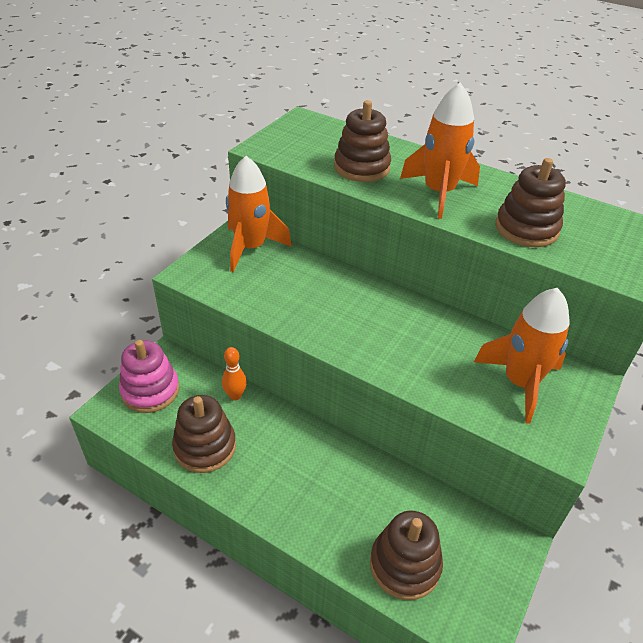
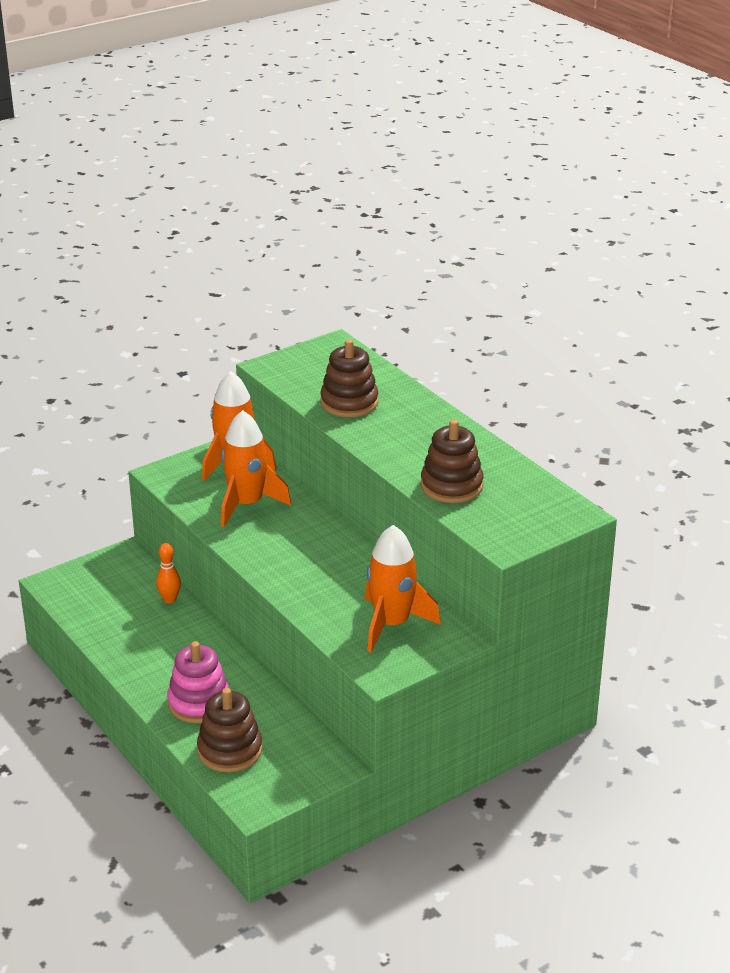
camera: 25 degrees right, 10 degrees down
(150, 390) = (97, 577): pink stacking toy -> pink stacking toy (199, 703)
(205, 447) = (119, 630): brown stacking toy -> none
(439, 193) = (401, 439): orange rocket -> orange rocket (247, 504)

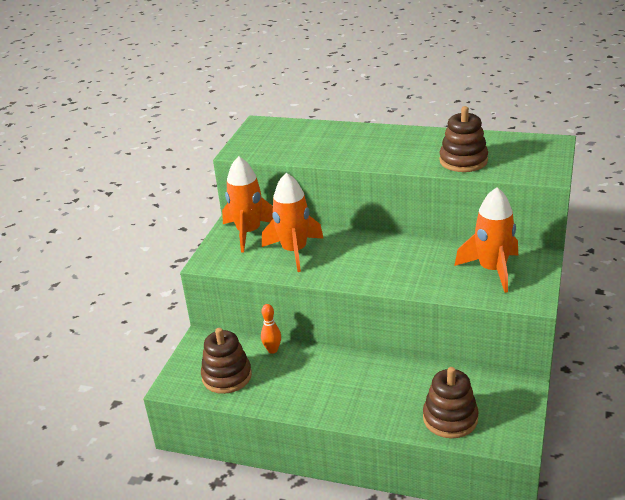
camera: 35 degrees left, 0 degrees up
(199, 703) = (386, 401): pink stacking toy -> none
(349, 402) = (324, 148): brown stacking toy -> brown stacking toy (227, 376)

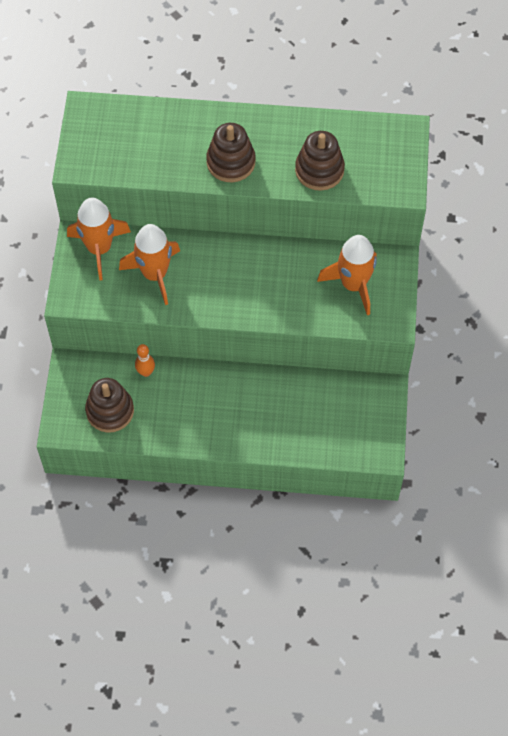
camera: 15 degrees left, 30 degrees up
(450, 418) = (324, 435): brown stacking toy -> brown stacking toy (231, 162)

